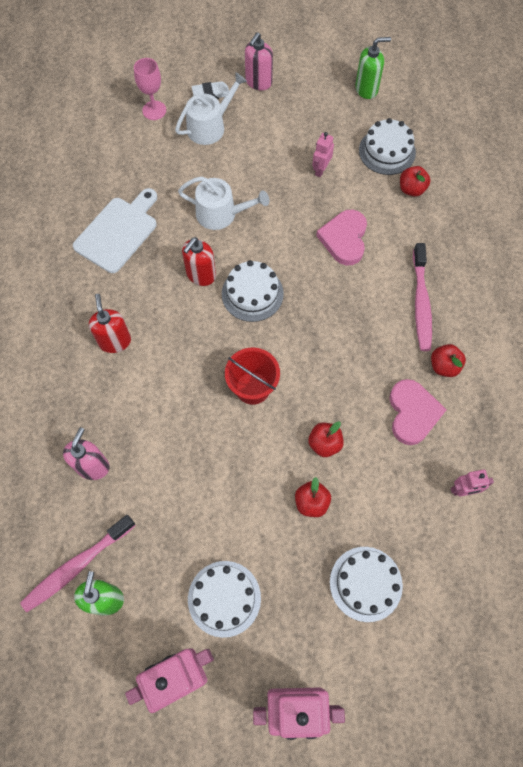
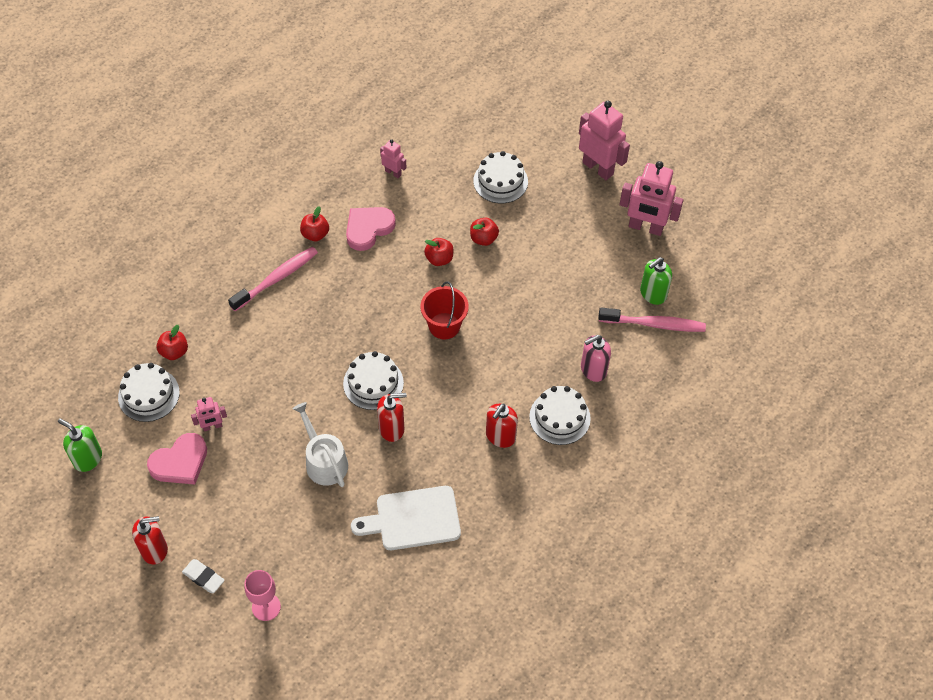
camera: 135 degrees left, 10 degrees down
(210, 126) = (242, 545): white watering can -> none
(224, 598) = (585, 239): white cake -> white cake (559, 417)
(258, 82) = (155, 550): pink soap dispenser -> red soap dispenser
(344, 239) = (266, 362): pink heart -> pink heart (180, 462)

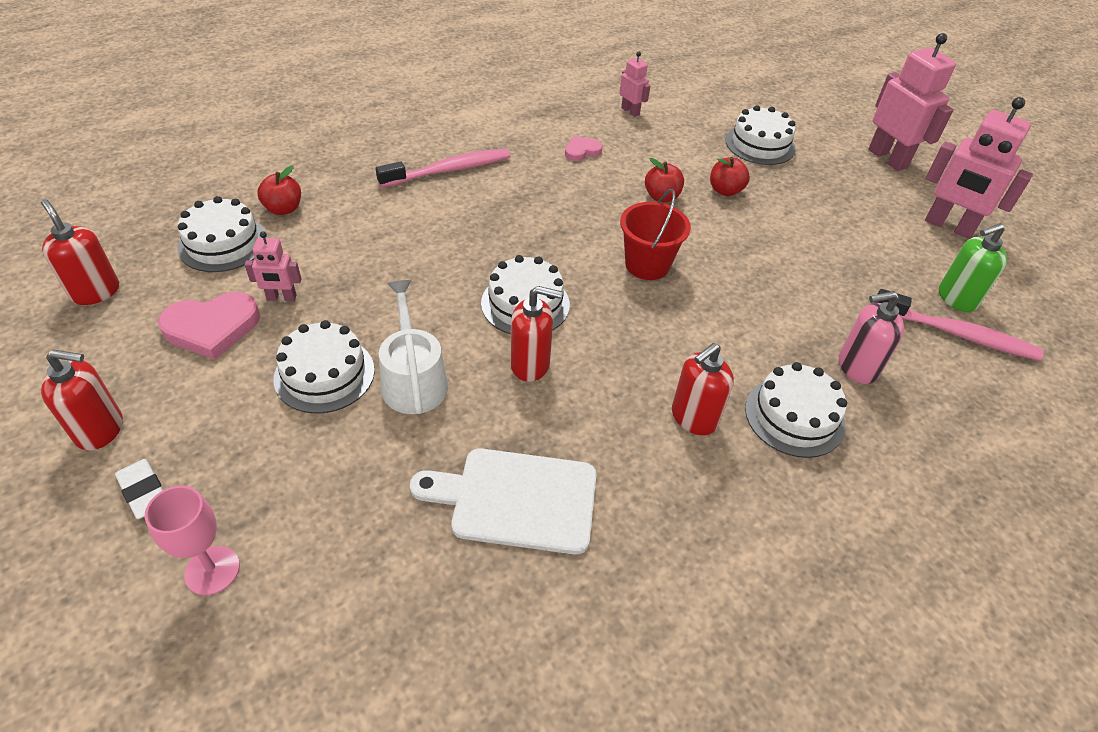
camera: 15 degrees right, 10 degrees down
(87, 459) = (95, 292): green soap dispenser -> red soap dispenser
(268, 473) = (324, 374): none -> white cake
(315, 234) = (515, 142): red apple -> none
(368, 229) = (581, 151): pink heart -> pink heart, size x0.56

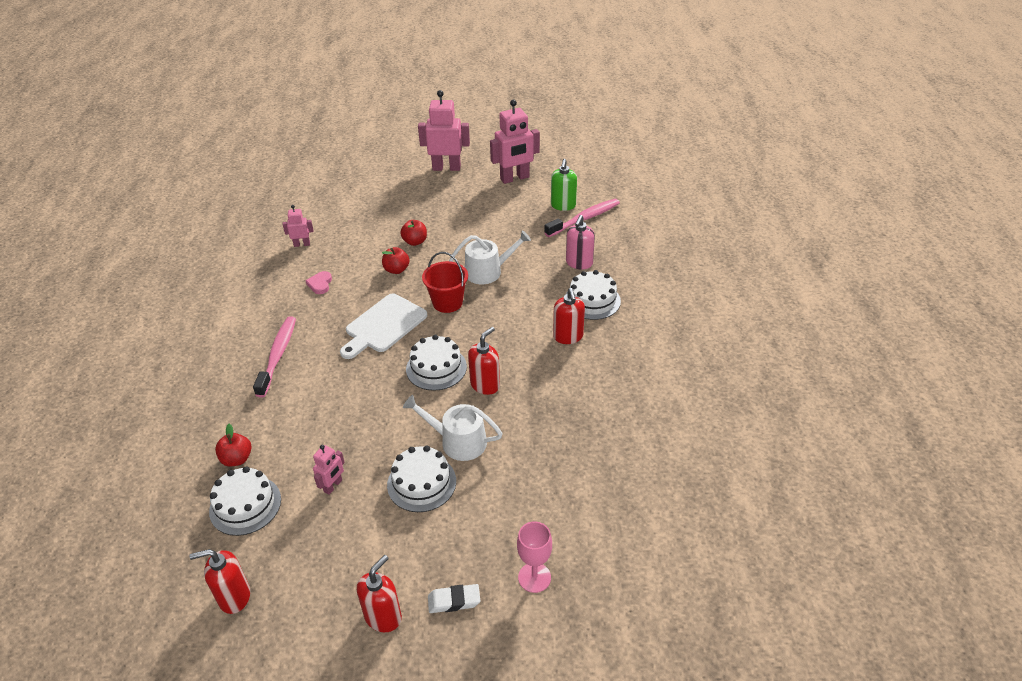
camera: 55 degrees left, 5 degrees down
(212, 328) = (332, 532): pink heart -> none
(516, 499) = (572, 427): white cutting board -> white cutting board (383, 325)
(740, 277) = (488, 271): none -> white watering can
(760, 144) = (388, 207): white cake -> none

